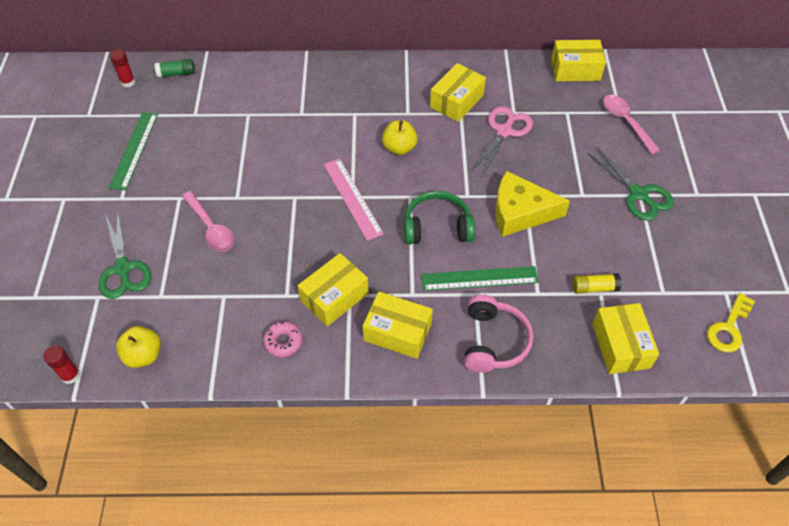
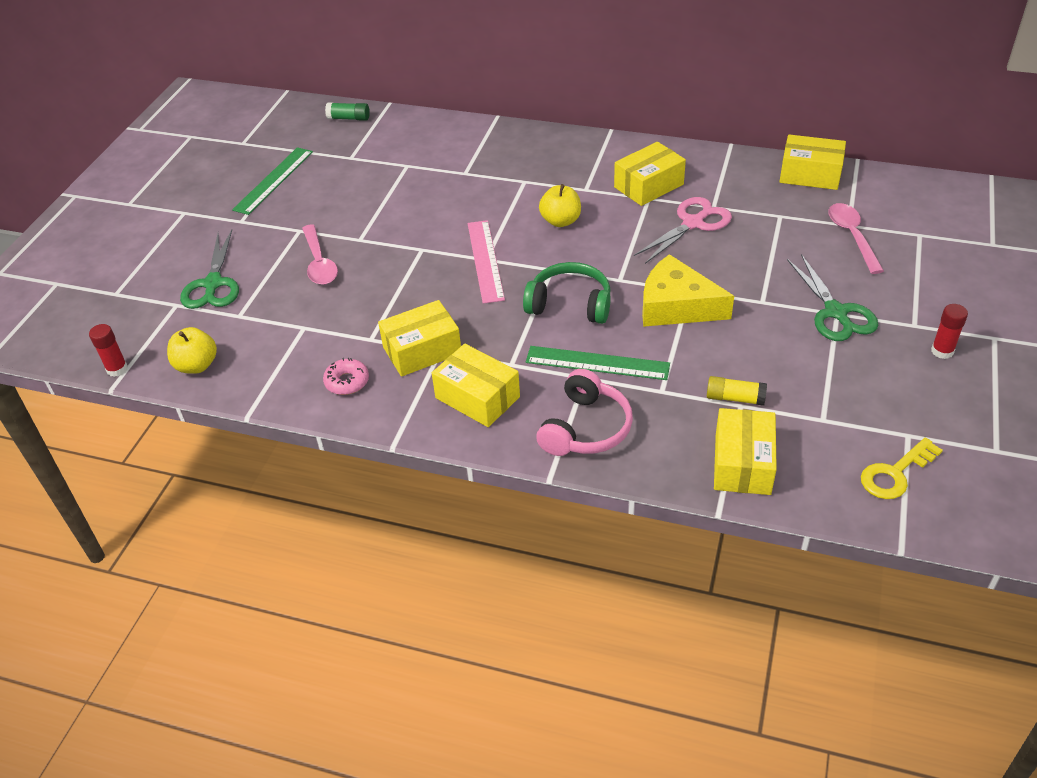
camera: 20 degrees right, 10 degrees down
(128, 82) = (295, 119): red glue stick -> red glue stick (942, 351)

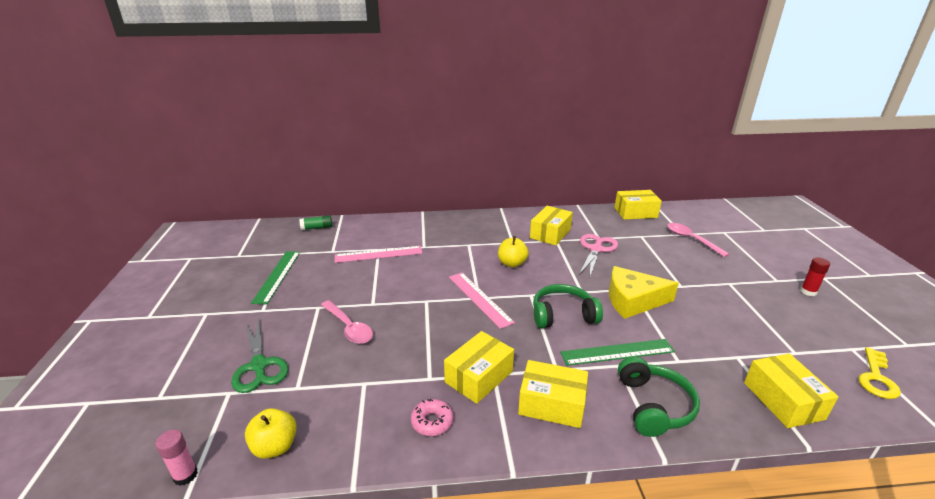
camera: 25 degrees left, 15 degrees down
(117, 369) = (185, 475): red glue stick -> pink glue stick
(402, 173) = (378, 254): none -> pink ruler
(585, 428) = (653, 406): pink headphones -> green headphones
(735, 398) = (729, 353): yellow glue stick -> none
(835, 312) = (728, 283): green scissors -> none

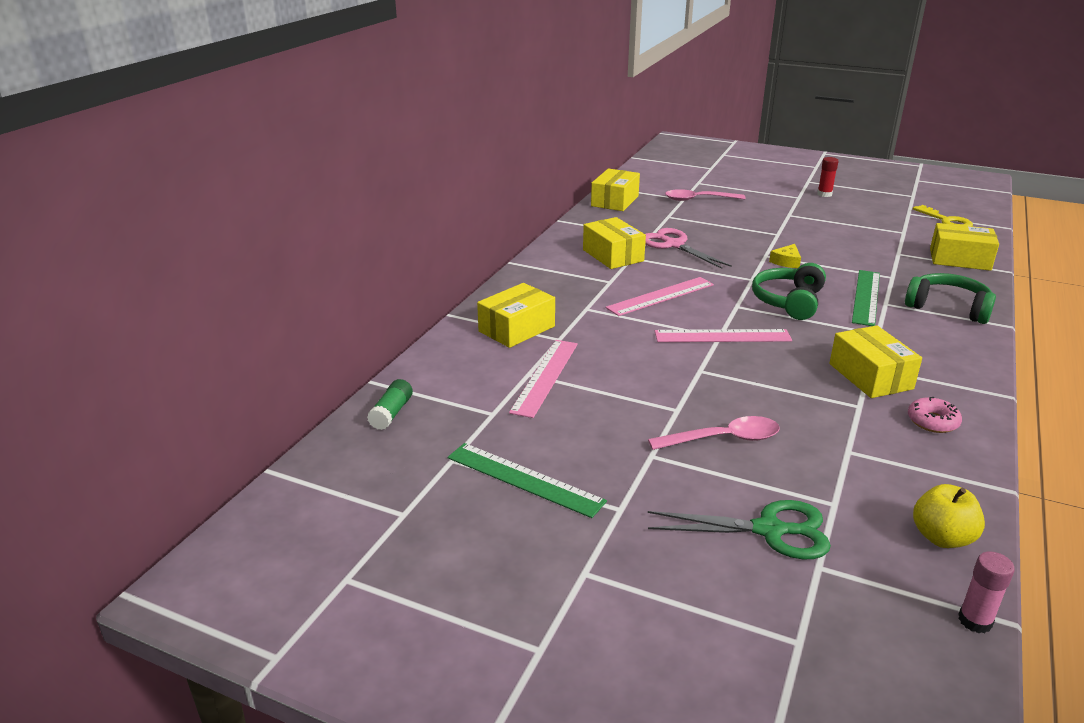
camera: 60 degrees left, 0 degrees up
(512, 263) = (660, 296): yellow apple -> pink ruler
(552, 404) = (929, 351): yellow box -> yellow box (517, 329)
(633, 300) = (786, 262): yellow cheese -> yellow cheese, size x0.46

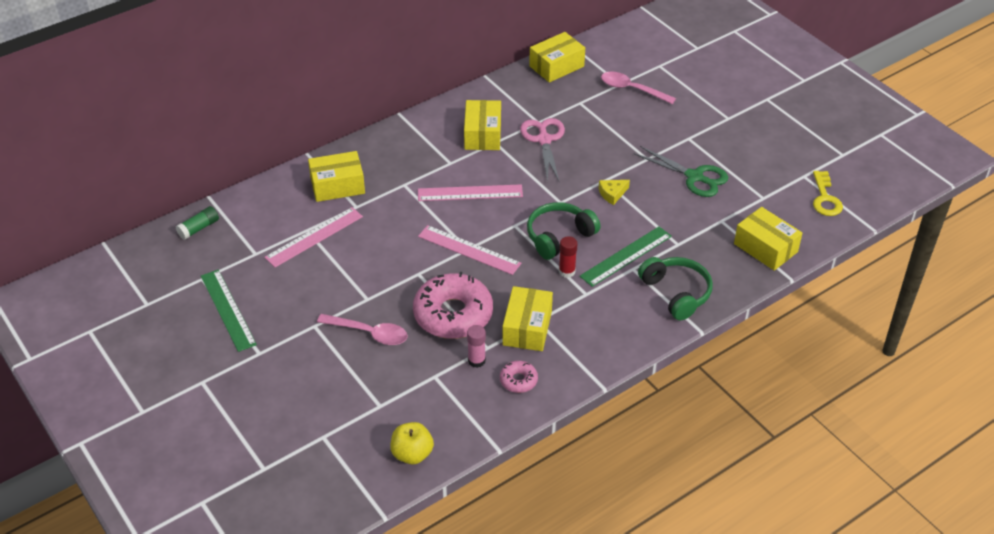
camera: 30 degrees right, 15 degrees up
(769, 530) = (323, 404): green scissors -> green scissors (694, 177)
(785, 391) = (453, 314): none -> pink donut
(824, 194) = (757, 123): red glue stick -> red glue stick (567, 271)
(975, 621) = (364, 503): pink glue stick -> pink glue stick (476, 360)

